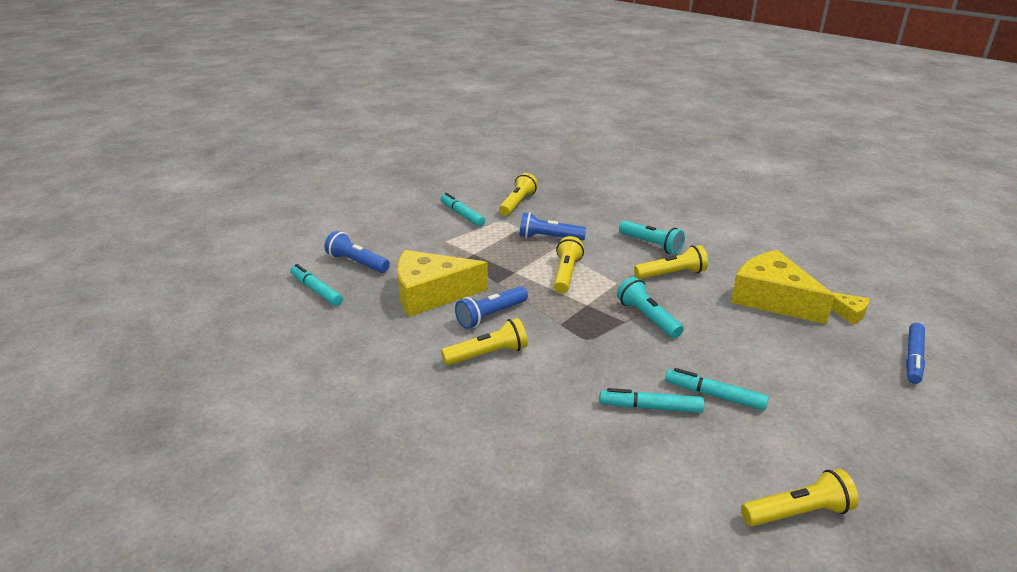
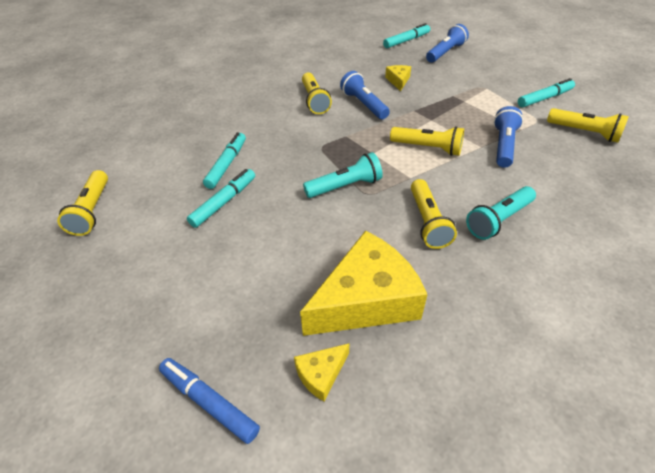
camera: 100 degrees right, 15 degrees up
(431, 294) = (398, 81): yellow cheese -> yellow cheese, size x0.44

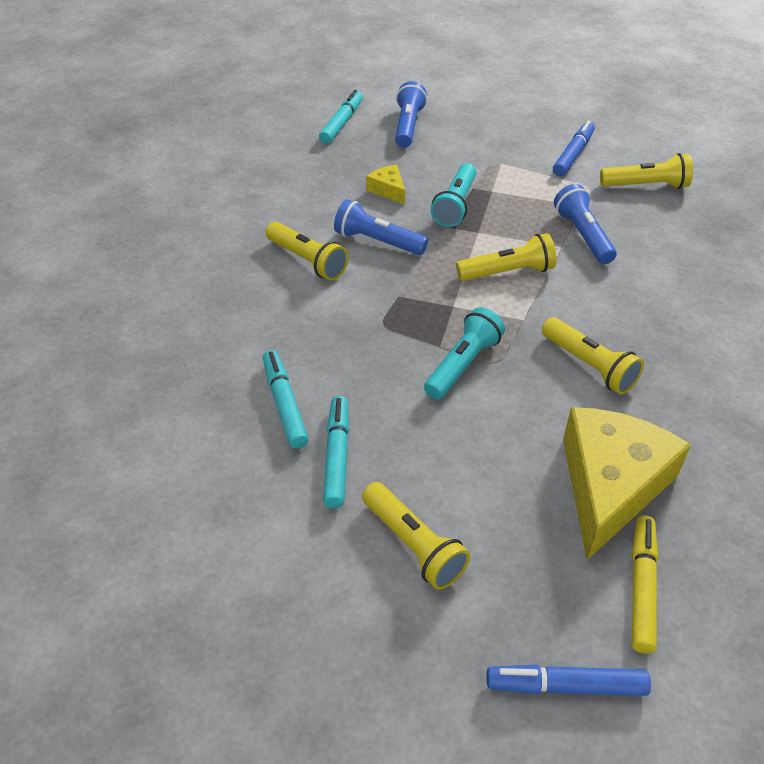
camera: 35 degrees left, 0 degrees up
(92, 211) = (163, 561): yellow flashlight -> yellow flashlight (413, 545)
(321, 374) = (641, 587): yellow cheese -> yellow marker
(498, 220) = (653, 329): turquoise flashlight -> turquoise flashlight (455, 205)
(544, 98) = (573, 154): turquoise marker -> blue marker

